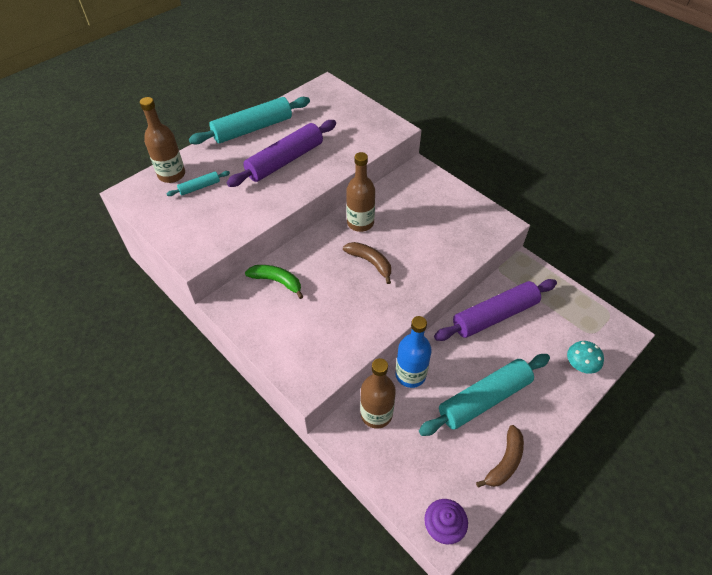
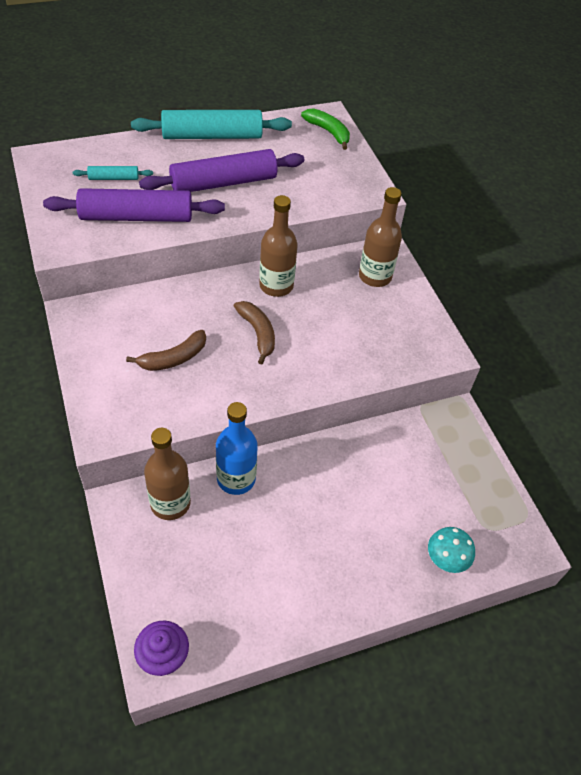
camera: 20 degrees right, 0 degrees up
(171, 175) = (94, 155): brown bottle -> brown bottle (375, 276)
(277, 281) = (142, 312): green banana -> green banana (328, 132)
(484, 398) = (303, 543): turquoise rolling pin -> none
(494, 315) = (379, 457): purple rolling pin -> purple rolling pin (136, 217)
(505, 462) = (280, 622): brown banana -> brown banana (173, 358)

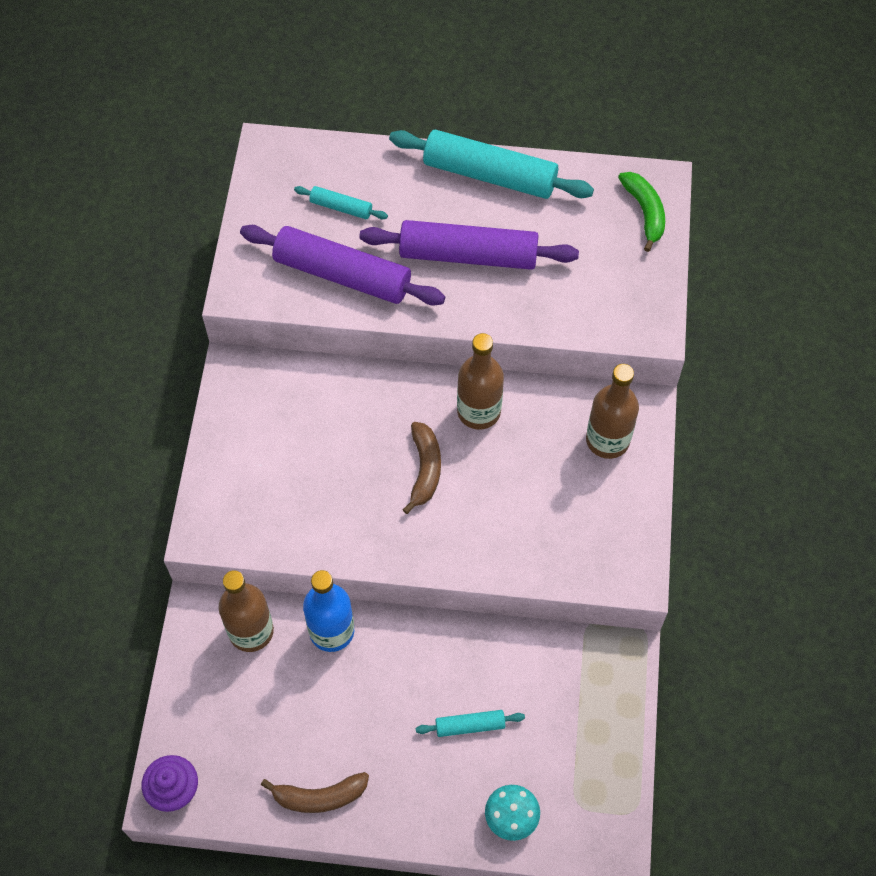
camera: 30 degrees right, 10 degrees up
(173, 358) = (316, 468): brown banana -> brown banana (319, 796)
(378, 505) = (470, 726): none -> turquoise rolling pin

